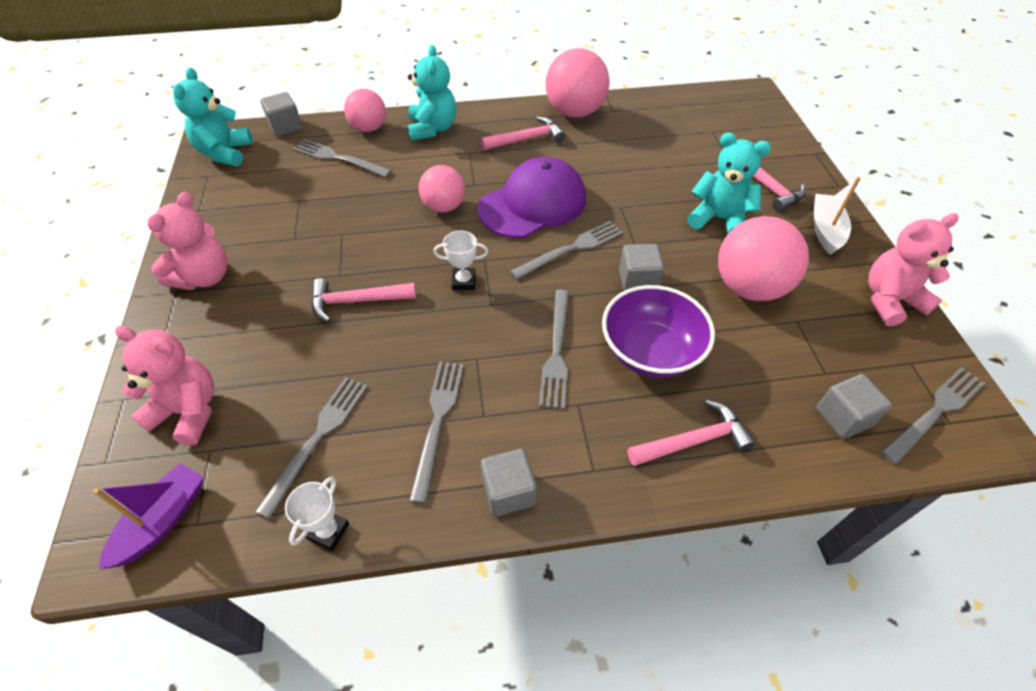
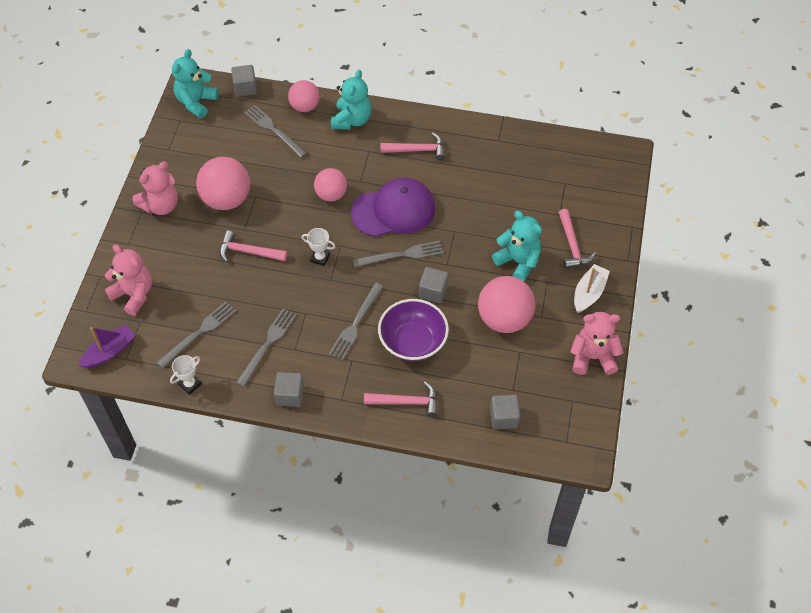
camera: 20 degrees right, 5 degrees up
(574, 112) = (467, 133): pink ball -> pink ball (226, 199)
(935, 412) = (562, 433): grey fork -> none

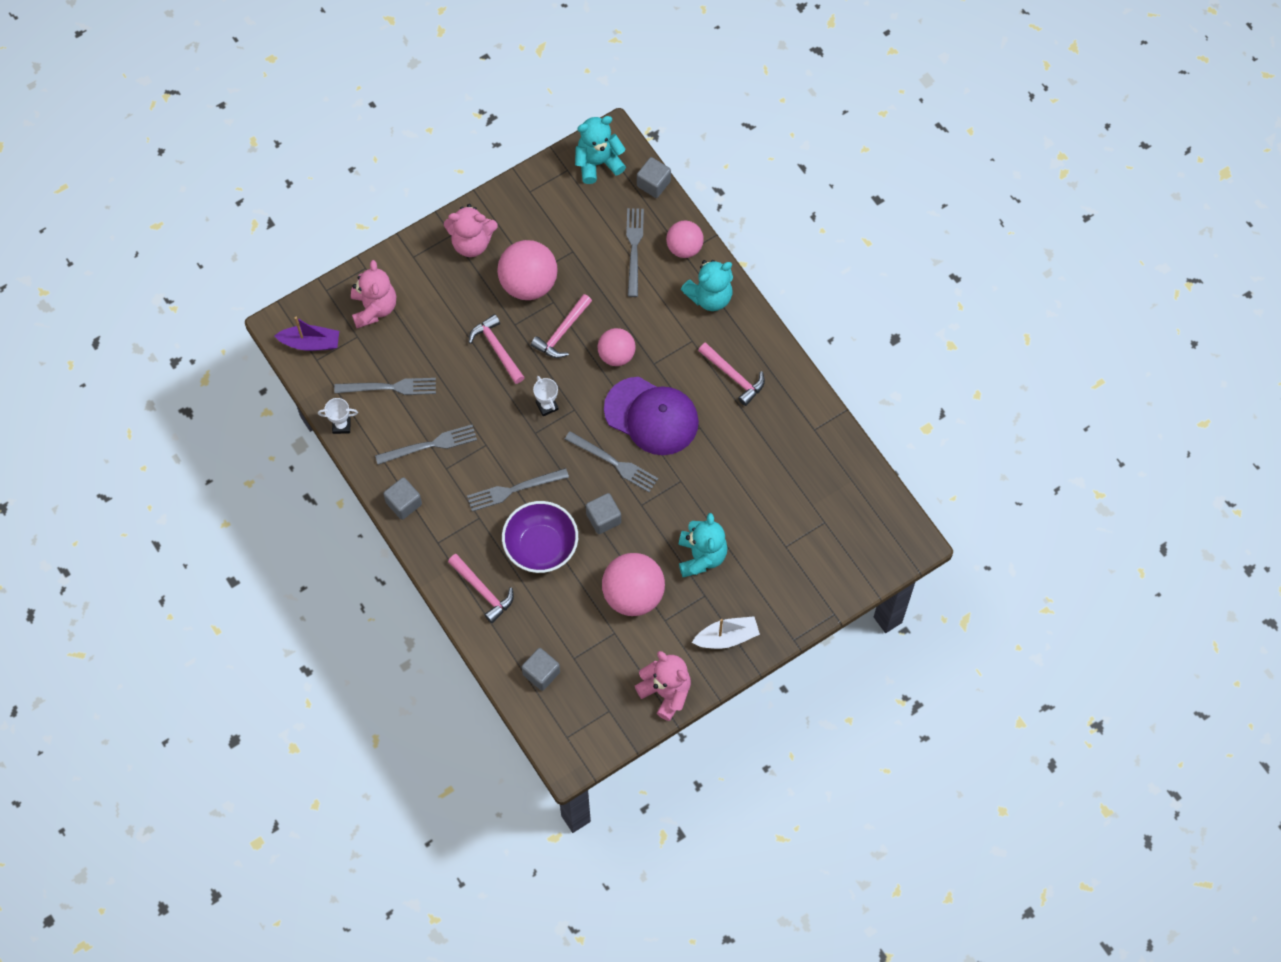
camera: 45 degrees right, 10 degrees up
(572, 246) = (762, 584): pink hammer -> pink hammer (562, 332)

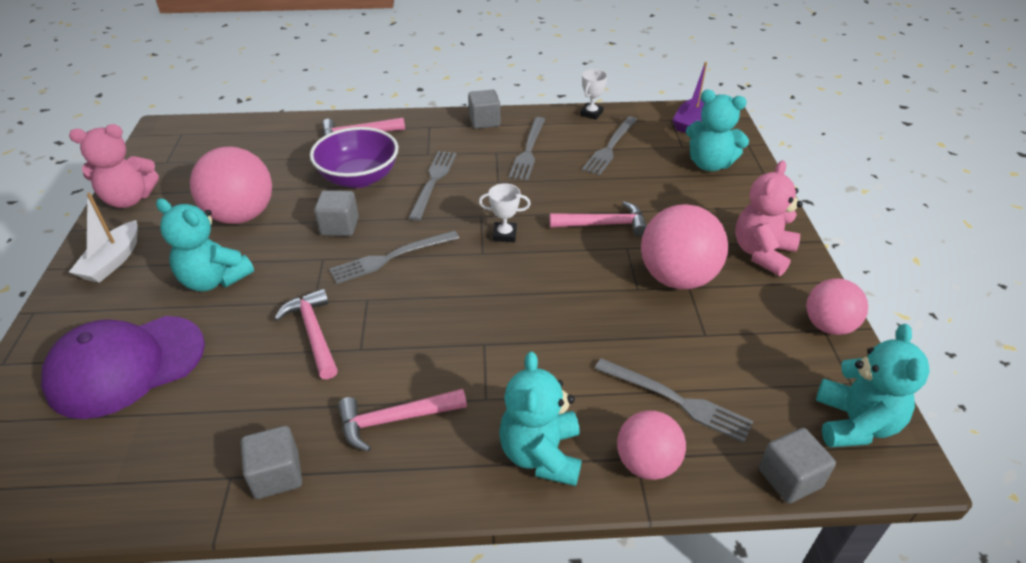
camera: 120 degrees right, 25 degrees down
(374, 308) = (709, 164): pink teddy bear -> turquoise teddy bear
(541, 673) = (249, 139): grey cube -> grey cube (277, 475)
(562, 332) = (589, 280): pink hammer -> pink hammer (313, 333)
(616, 355) = (523, 314): pink ball -> pink ball (828, 326)
(651, 416) = (416, 311): purple cap -> purple cap (126, 366)

